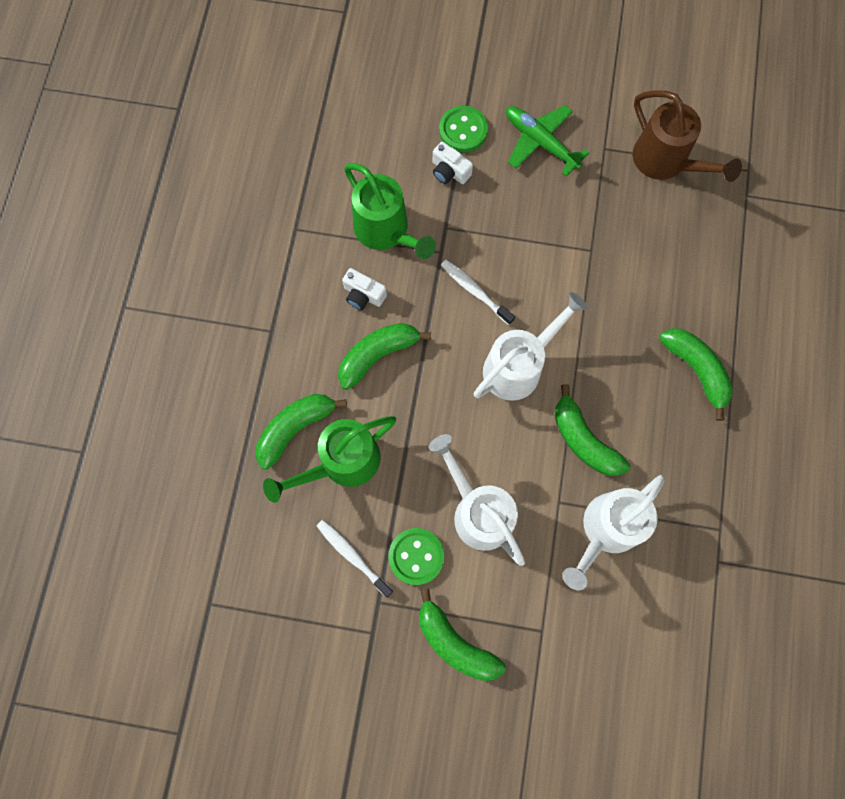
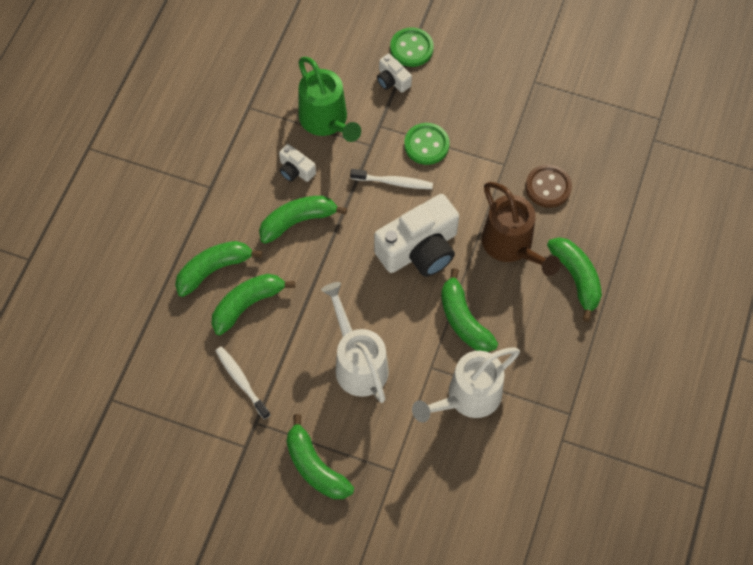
camera: 10 degrees right, 10 degrees down
(341, 463) = (247, 304): green watering can -> green banana
(416, 556) = (296, 391): green button -> green button (426, 145)
(475, 291) = (394, 182): white toothbrush -> white toothbrush turned 135 degrees clockwise
(519, 365) = (419, 249): white watering can -> white camera
(541, 143) = (478, 68): green plane -> none
(644, 269) = (548, 187): none -> brown button
(666, 162) = (586, 101): brown watering can -> brown watering can (512, 246)

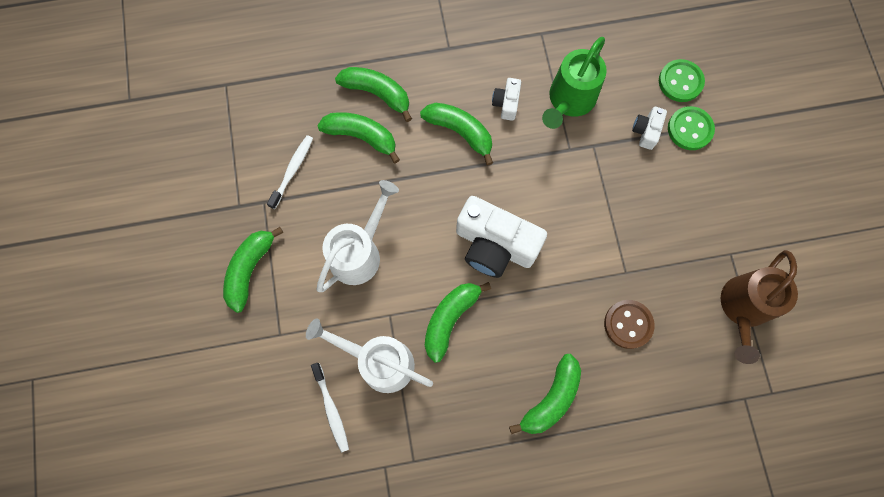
camera: 60 degrees right, 10 degrees up
(394, 182) = (546, 188): white toothbrush -> white toothbrush (331, 409)
(426, 145) = (601, 195): green button -> green button (680, 82)
(512, 246) = (547, 323): brown watering can -> brown watering can (742, 309)

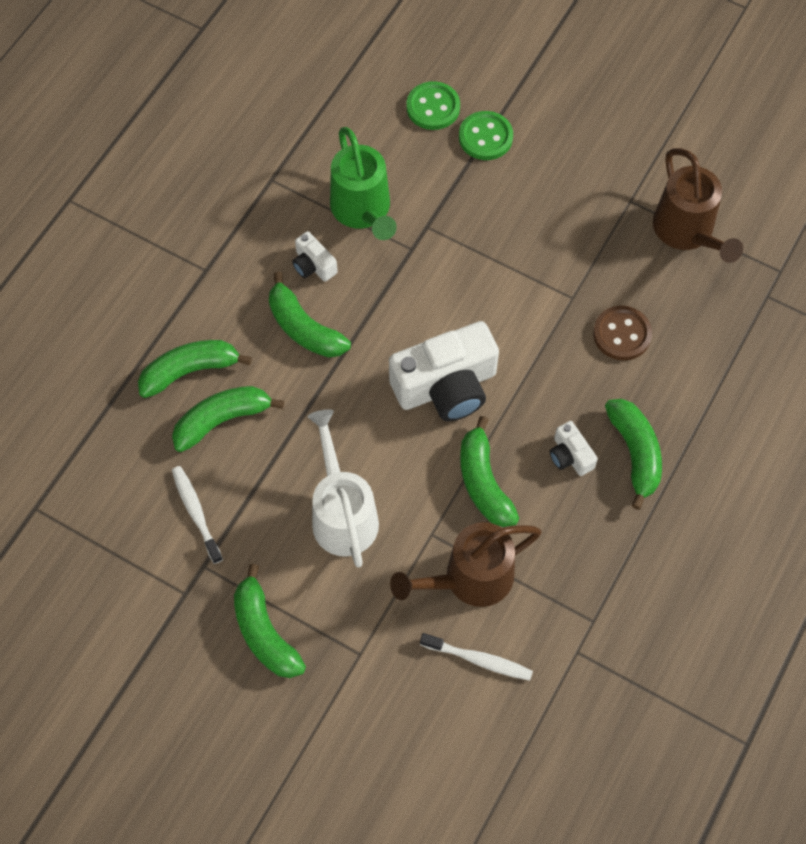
camera: 50 degrees left, 10 degrees down
(378, 361) = (469, 579): white watering can -> brown watering can
(460, 132) = (304, 328): green banana -> green banana turned 120 degrees counterclockwise
(646, 131) = (454, 173): white camera -> white camera (570, 456)

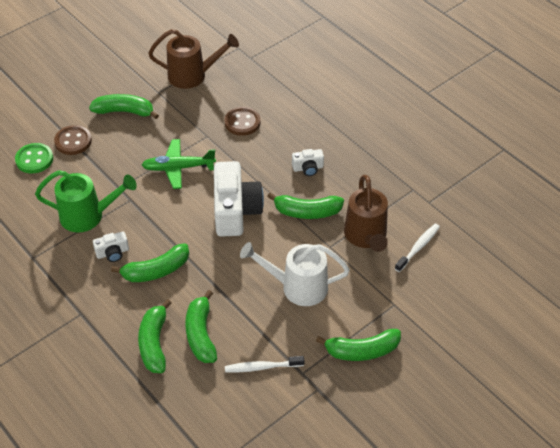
camera: 70 degrees left, 15 degrees down
(485, 137) = (73, 141): green button -> brown button
(494, 285) = (178, 168): none -> green plane
(635, 453) = (319, 140): green banana -> green banana (125, 111)

